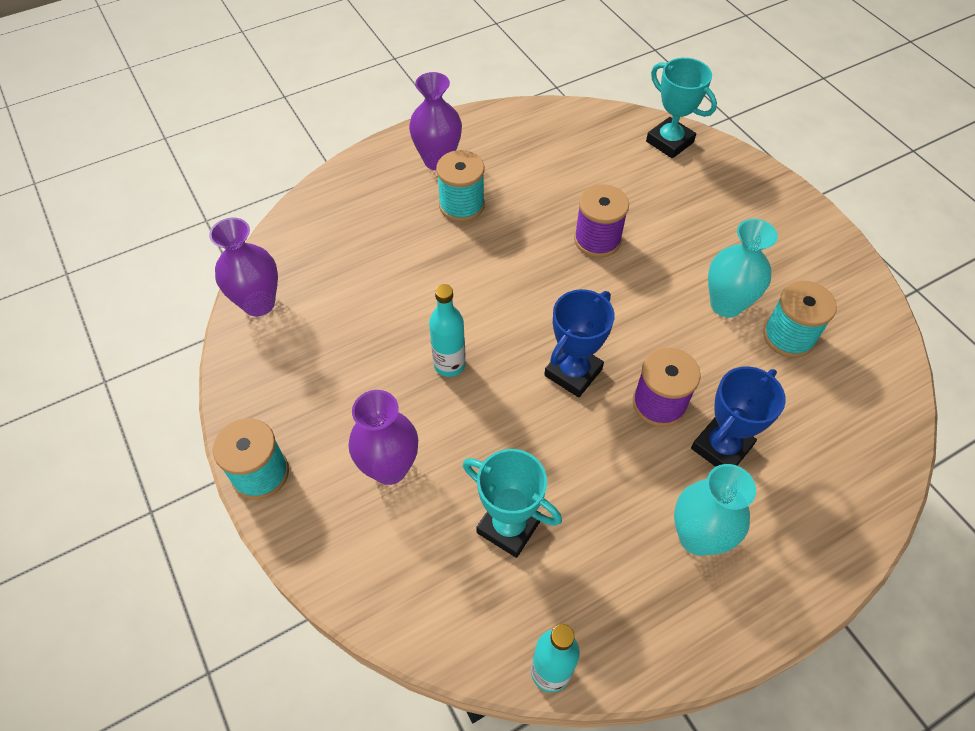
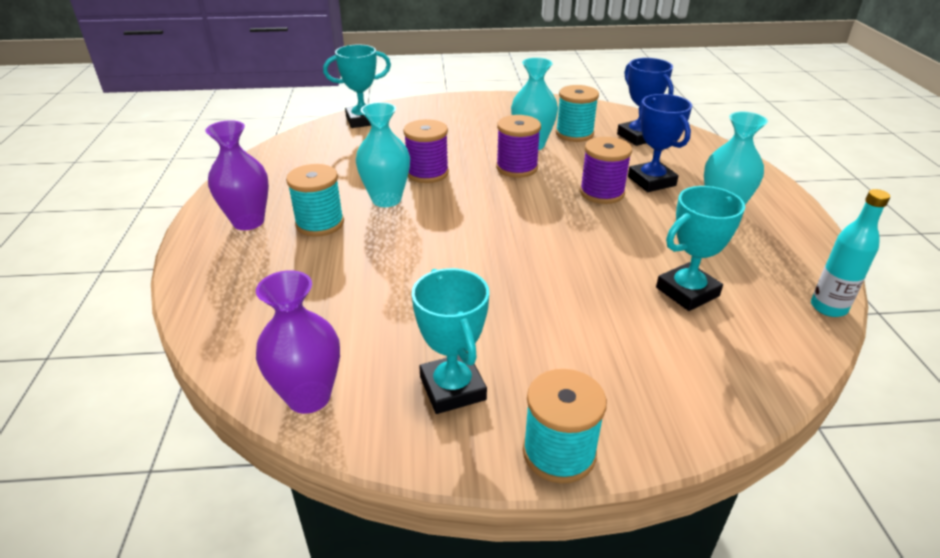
camera: 65 degrees left, 20 degrees down
(299, 383) = (452, 388): none -> turquoise trophy
(389, 468) = (597, 347): purple vase -> none
(449, 364) = (499, 279): turquoise bottle -> none
(528, 231) = (386, 199): none -> turquoise vase
(573, 372) = (550, 219): blue trophy -> blue trophy (638, 137)
(661, 309) = (517, 168): none -> purple spool

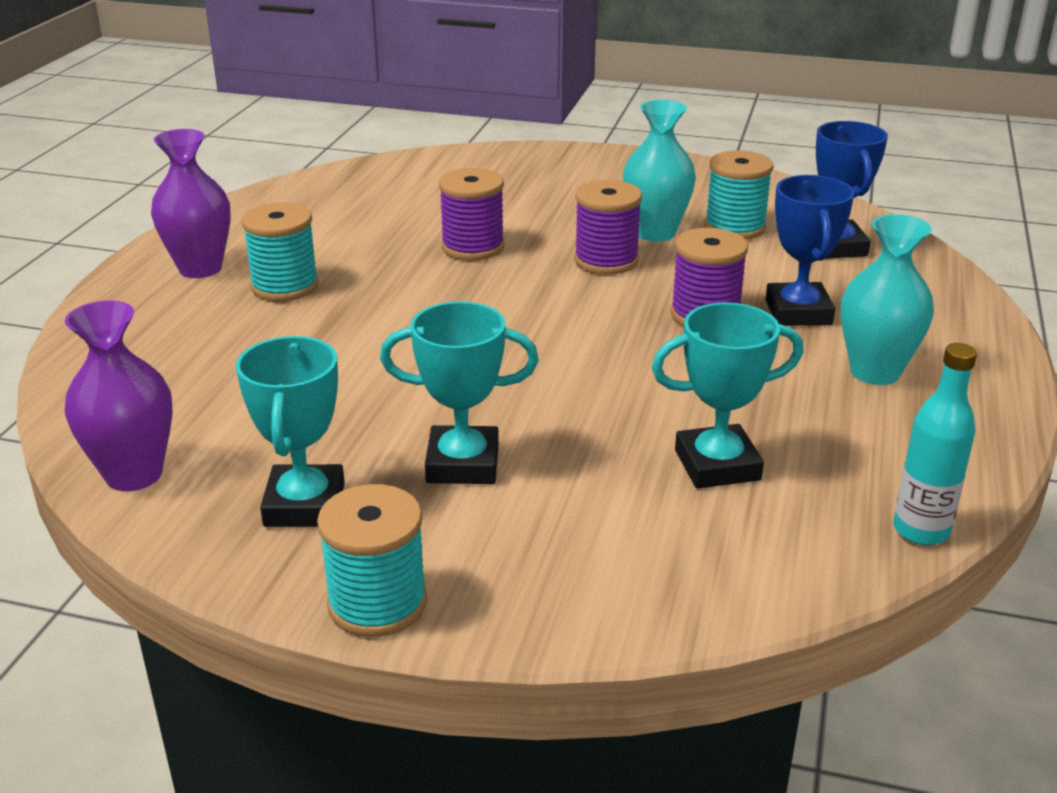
camera: 20 degrees right, 5 degrees down
(363, 120) = (437, 164): turquoise trophy -> turquoise trophy (463, 464)
(386, 199) = (391, 272): turquoise vase -> none

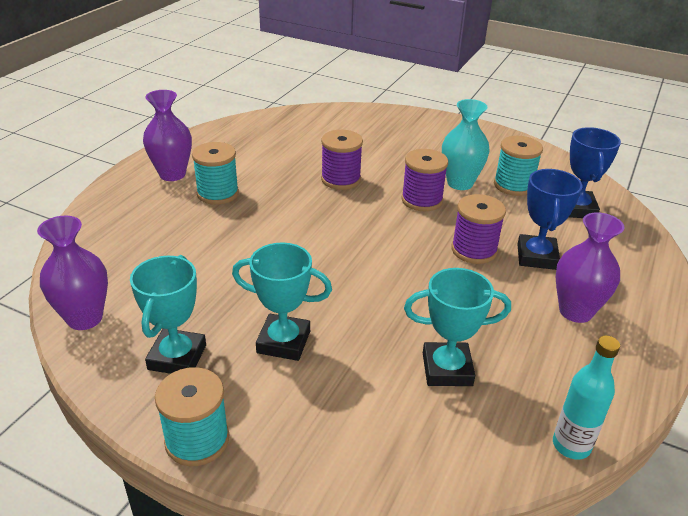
camera: 10 degrees right, 5 degrees up
(875, 372) = (575, 311): turquoise vase -> purple vase

